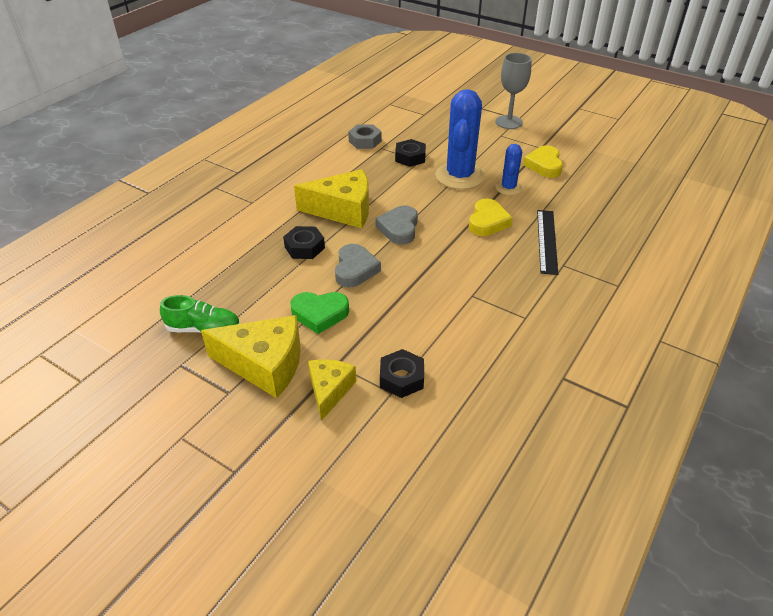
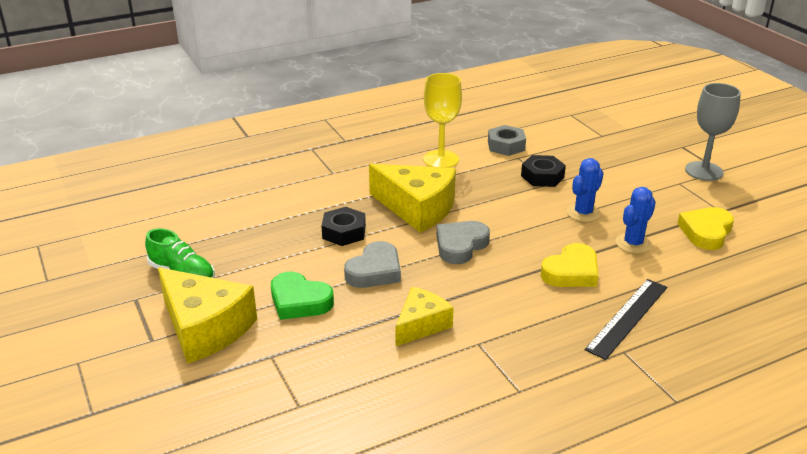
camera: 30 degrees right, 10 degrees down
(327, 166) = (441, 159): none -> yellow goblet
(329, 390) = (241, 377): yellow cheese -> yellow cheese (421, 325)
(401, 378) = (322, 396): black nut -> none
(459, 176) = (583, 213): blue cactus -> blue cactus, size x0.53

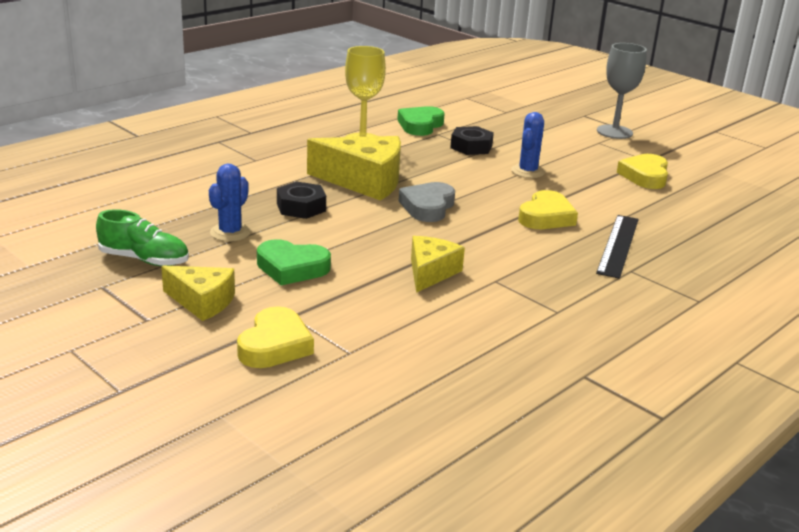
camera: 20 degrees left, 5 degrees down
(205, 328) = (202, 302): yellow cheese -> yellow cheese, size x0.60
(239, 386) = (275, 345): none -> yellow heart
(375, 271) = (355, 235): grey heart -> none
(506, 146) = (420, 125): grey nut -> green heart
(633, 243) = (587, 190): blue cactus -> blue cactus (230, 232)

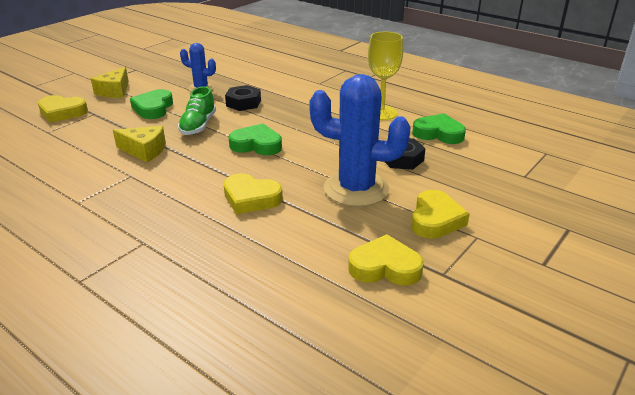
camera: 85 degrees right, 5 degrees up
(144, 260) = (164, 73): green shoe -> green shoe (198, 126)
(364, 181) = (297, 119): yellow cheese -> none
(428, 207) = (256, 145): grey heart -> green heart
(527, 171) = (356, 189): blue cactus -> blue cactus, size x1.90
(576, 151) = (435, 219): none -> yellow heart
(614, 132) = (525, 251): grey goblet -> none
(618, 245) = (195, 237): black ruler -> none

